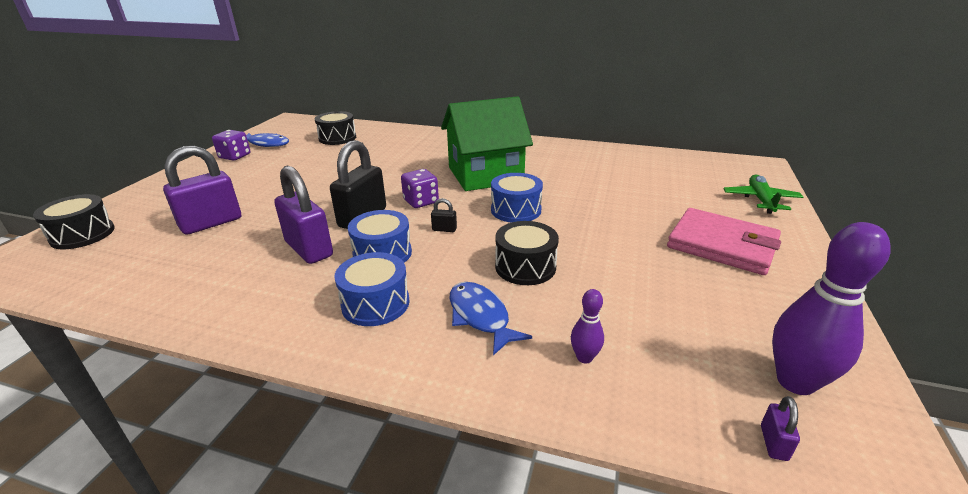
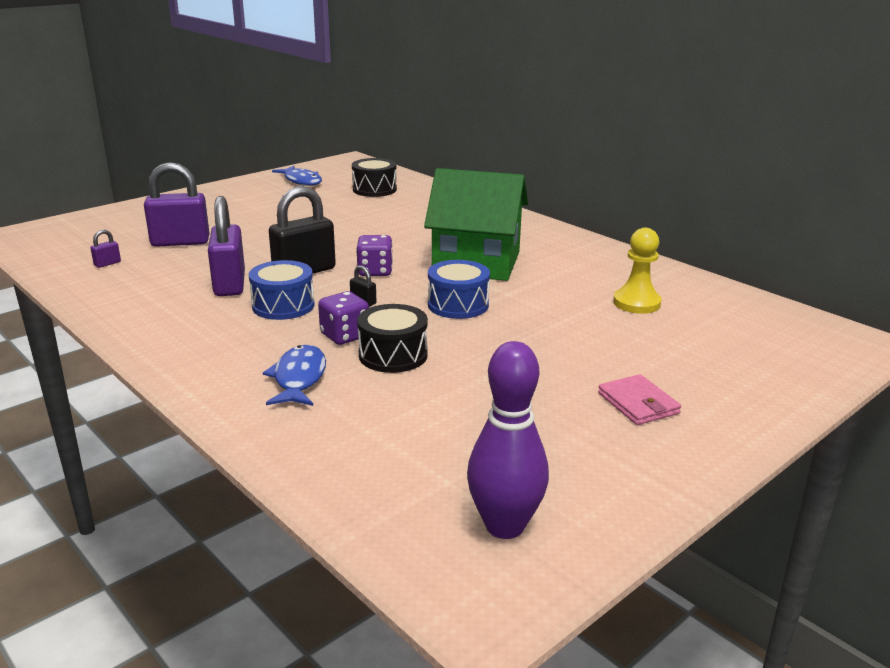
camera: 30 degrees right, 5 degrees down
(83, 234) = (85, 226): black drum -> none
(235, 156) = (260, 187): purple dice -> purple dice (345, 336)
(375, 303) = (230, 341): blue drum -> none
(584, 357) = (341, 436): purple bowling pin -> none
(620, 175) = (636, 303): none -> yellow pawn
(722, 245) = (638, 403): pink wallet -> pink wallet, size x0.56
(760, 200) = (780, 378): green plane -> none
(773, 443) = (407, 549): purple padlock -> purple padlock (107, 263)

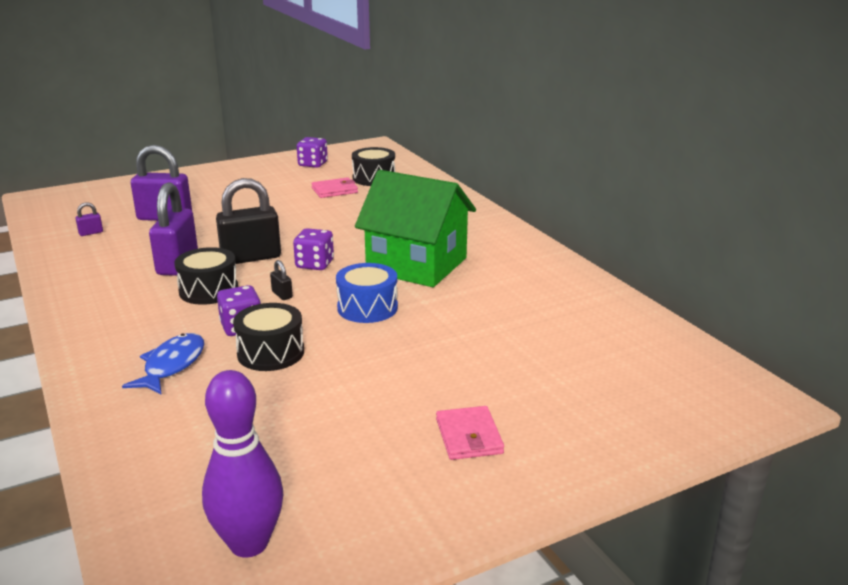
camera: 15 degrees right, 0 degrees up
(283, 306) = (209, 290): blue drum -> black drum
(301, 181) = (313, 164): blue fish -> purple dice
(343, 203) = (334, 190): none -> pink wallet
(636, 303) = (547, 326): yellow pawn -> none

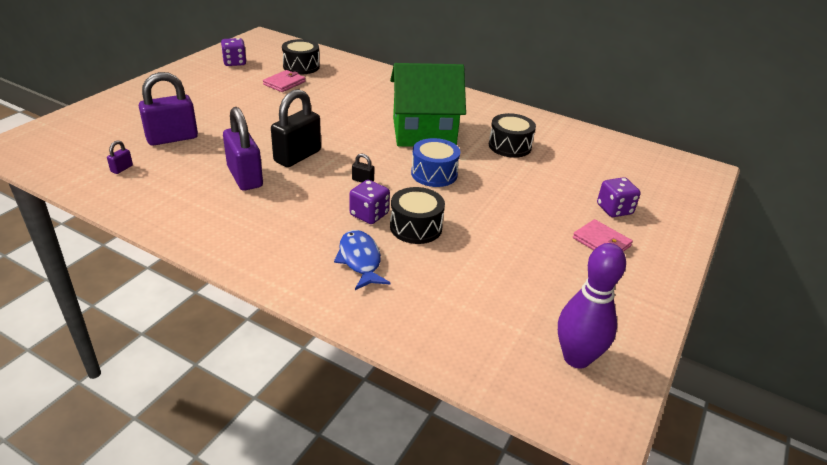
camera: 35 degrees left, 10 degrees up
(209, 290) = (303, 192): black drum -> black drum (509, 146)
(315, 264) = (353, 150): purple dice -> purple dice (614, 209)

